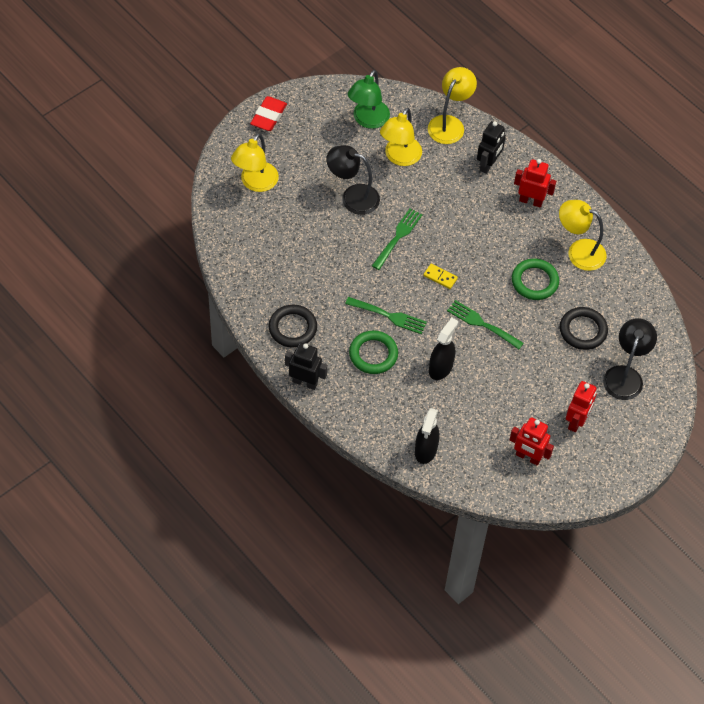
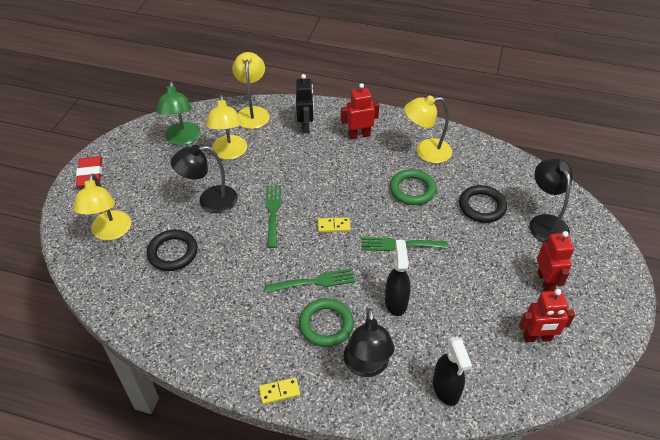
camera: 30 degrees left, 10 degrees down
(292, 328) = (230, 344): black ring -> black ring (173, 252)
(305, 382) = (279, 391): black robot -> yellow domino
(380, 401) = (366, 366): none -> black lamp

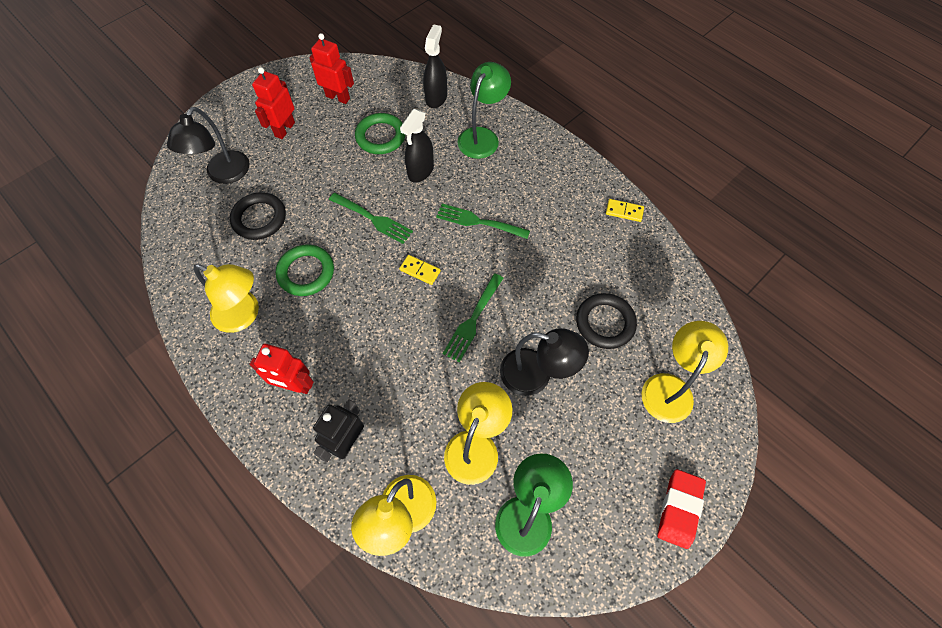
camera: 150 degrees left, 15 degrees up
(279, 391) = (561, 150): yellow domino -> yellow domino (624, 211)
(326, 324) = (493, 180): green ring -> green ring (381, 136)
(366, 366) = (482, 136): black lamp -> green lamp

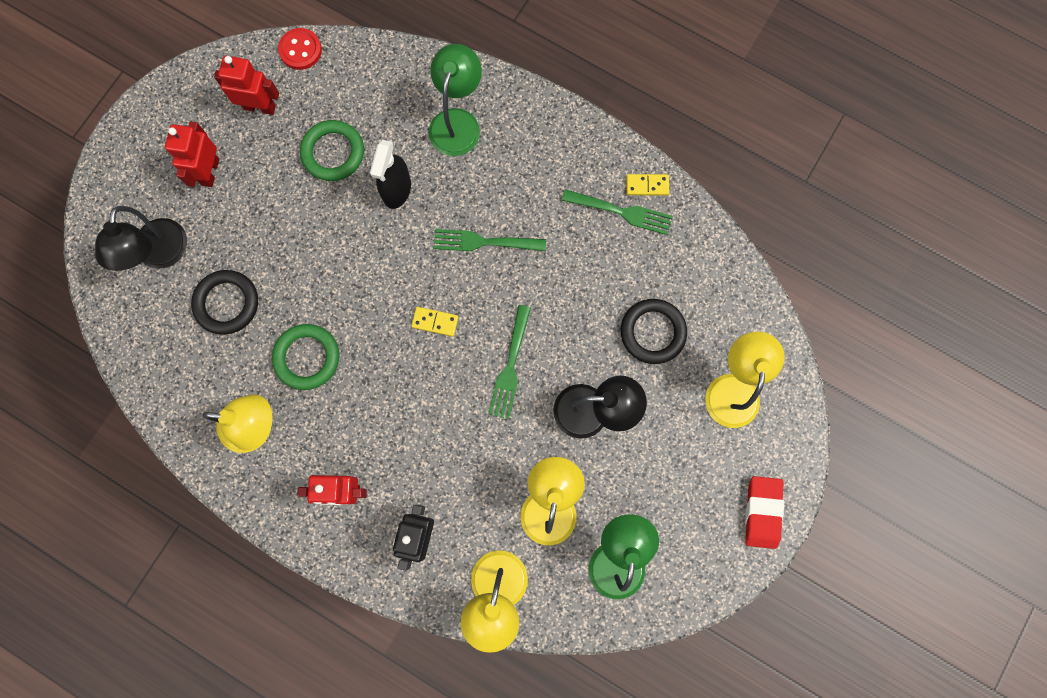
camera: 15 degrees left, 15 degrees up
(373, 219) = (361, 270): green fork -> green fork (621, 212)
(381, 69) = (300, 50): none -> red button
(436, 97) = (384, 77): black spray bottle -> none

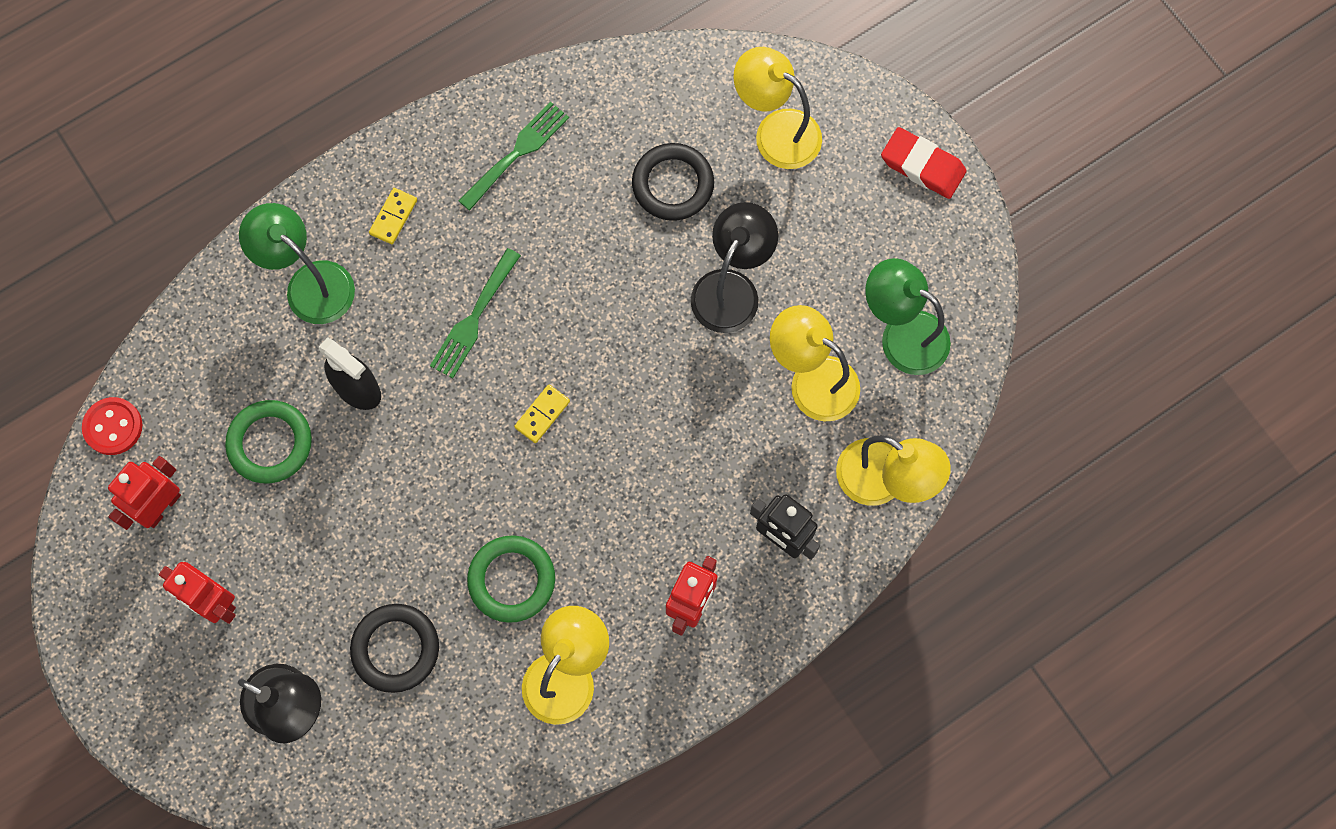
camera: 65 degrees left, 5 degrees down
(510, 366) = (636, 354): green fork -> none
(647, 186) = (500, 112): yellow domino -> yellow domino (393, 217)

